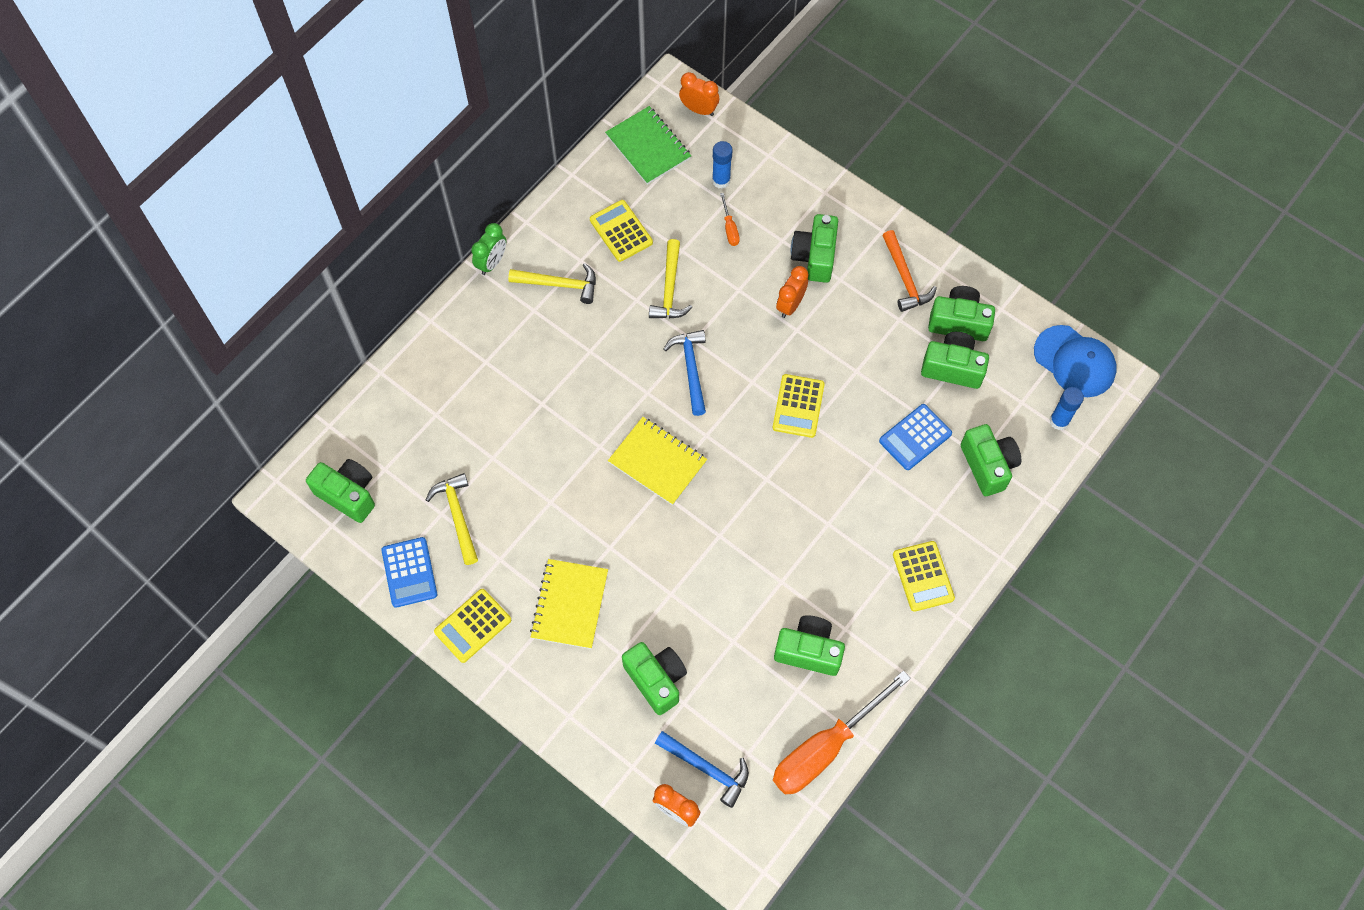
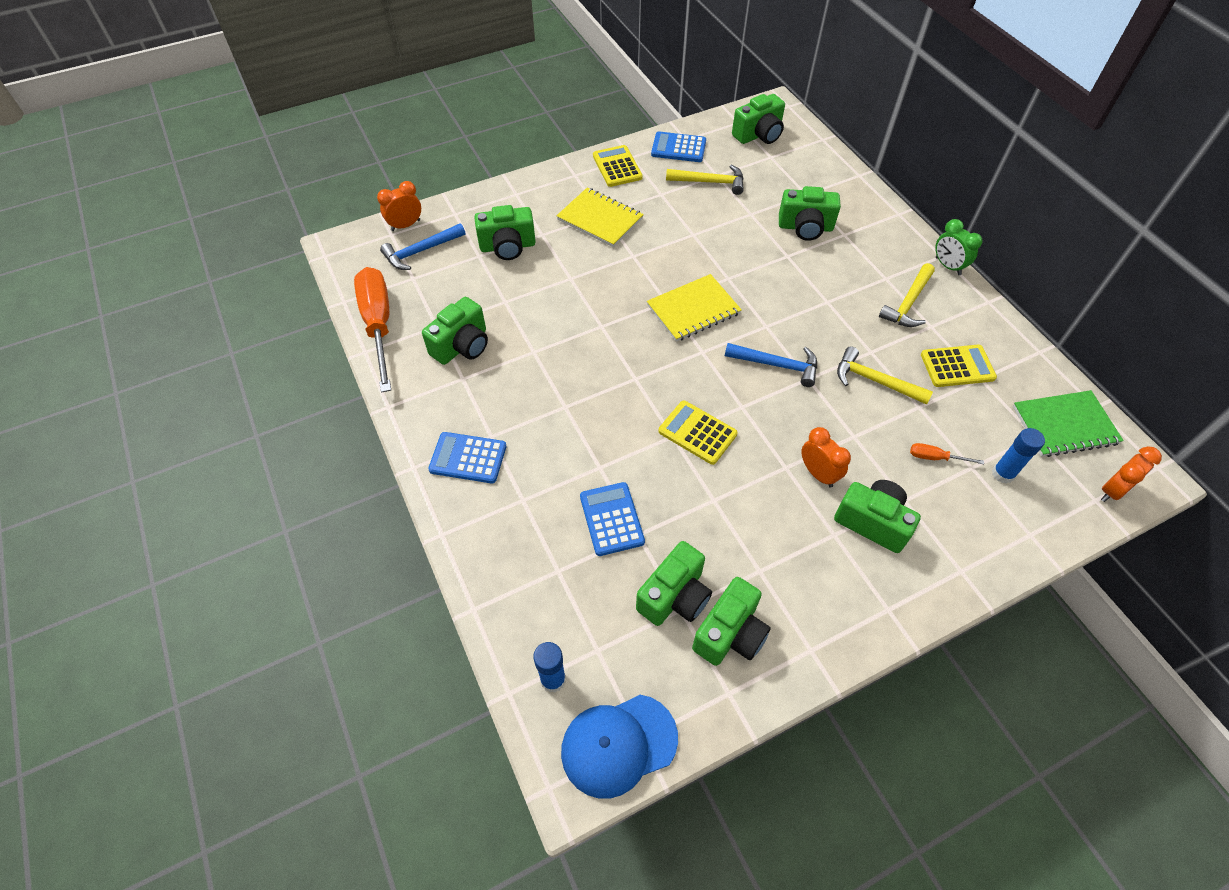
camera: 115 degrees right, 10 degrees down
(905, 278) = (812, 603): orange hammer -> none
(923, 576) = (468, 458): yellow calculator -> blue calculator
(988, 465) = (543, 573): green camera -> green camera (805, 227)

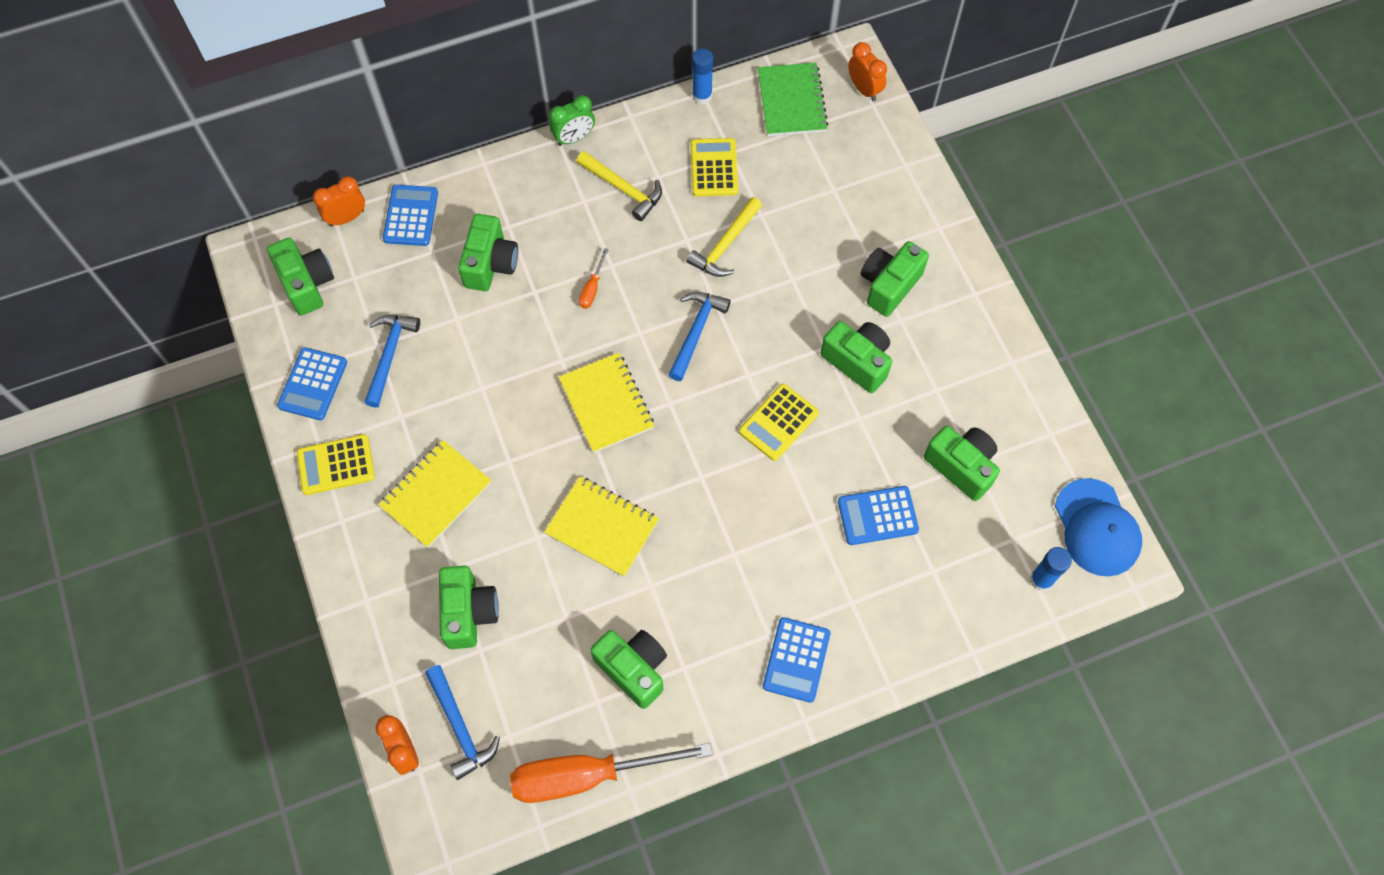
camera: 85 degrees left, 10 degrees up
(582, 316) = (602, 527): none -> yellow notebook
(710, 182) = (389, 355): yellow hammer -> blue hammer
(730, 633) = (997, 424): green camera -> green camera (857, 362)
(818, 473) = (834, 320): orange clock -> orange clock (347, 218)
(834, 179) = (411, 216): none -> blue calculator
(935, 458) = (821, 216): orange screwdriver -> orange screwdriver (592, 288)
(1003, 474) = (842, 167): blue glue stick -> blue glue stick (702, 96)

